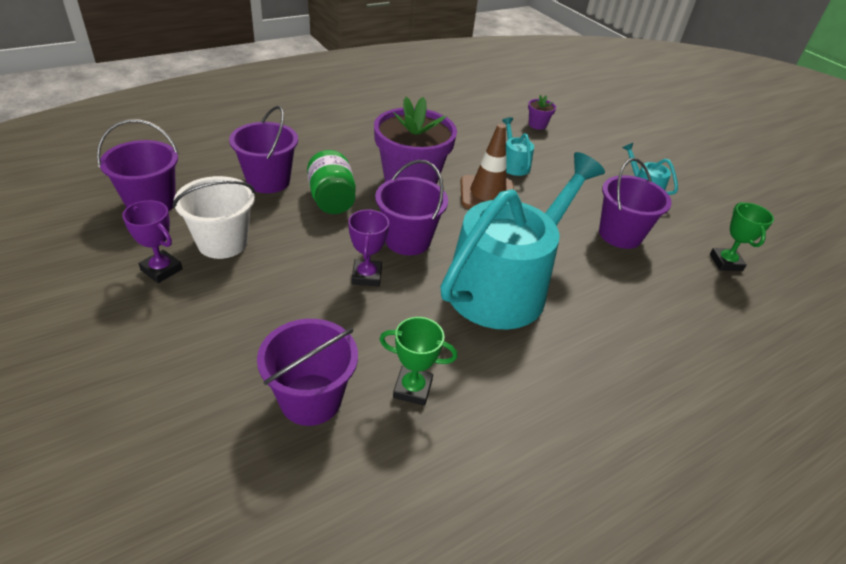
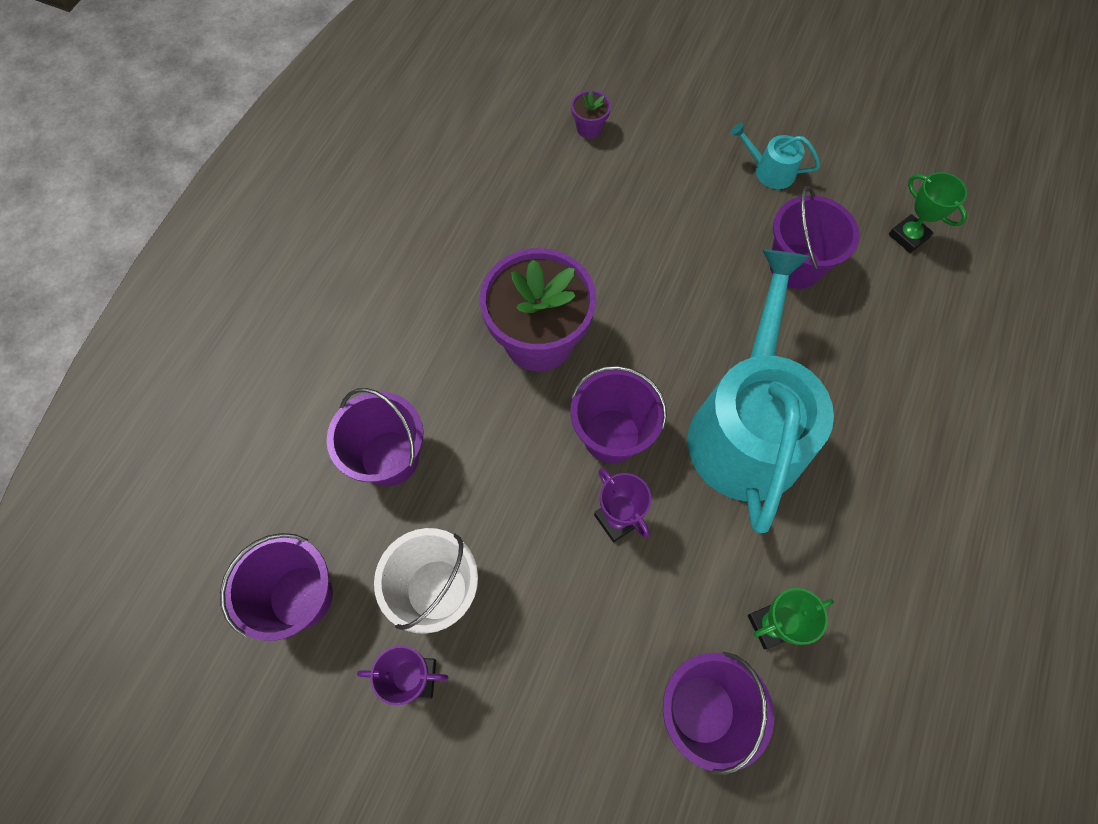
camera: 30 degrees left, 25 degrees up
(332, 200) = (484, 434): green jar -> none
(487, 194) = (630, 299): brown traffic cone -> none
(513, 164) = (617, 224): turquoise watering can -> none

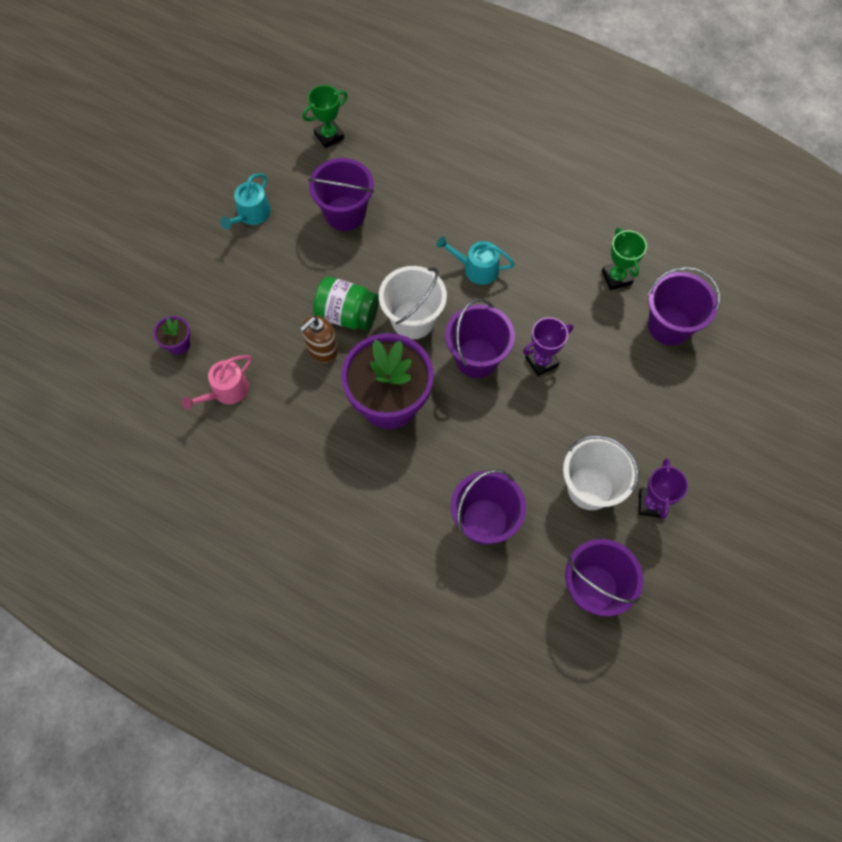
camera: 85 degrees left, 0 degrees up
(538, 178) = (226, 391): none -> pink watering can
(600, 262) = (322, 350): none -> brown soap dispenser
(651, 283) = (347, 314): none -> green jar
(655, 356) = (413, 320): none -> white bucket
(746, 427) = (476, 268): turquoise watering can -> turquoise watering can, size x0.40

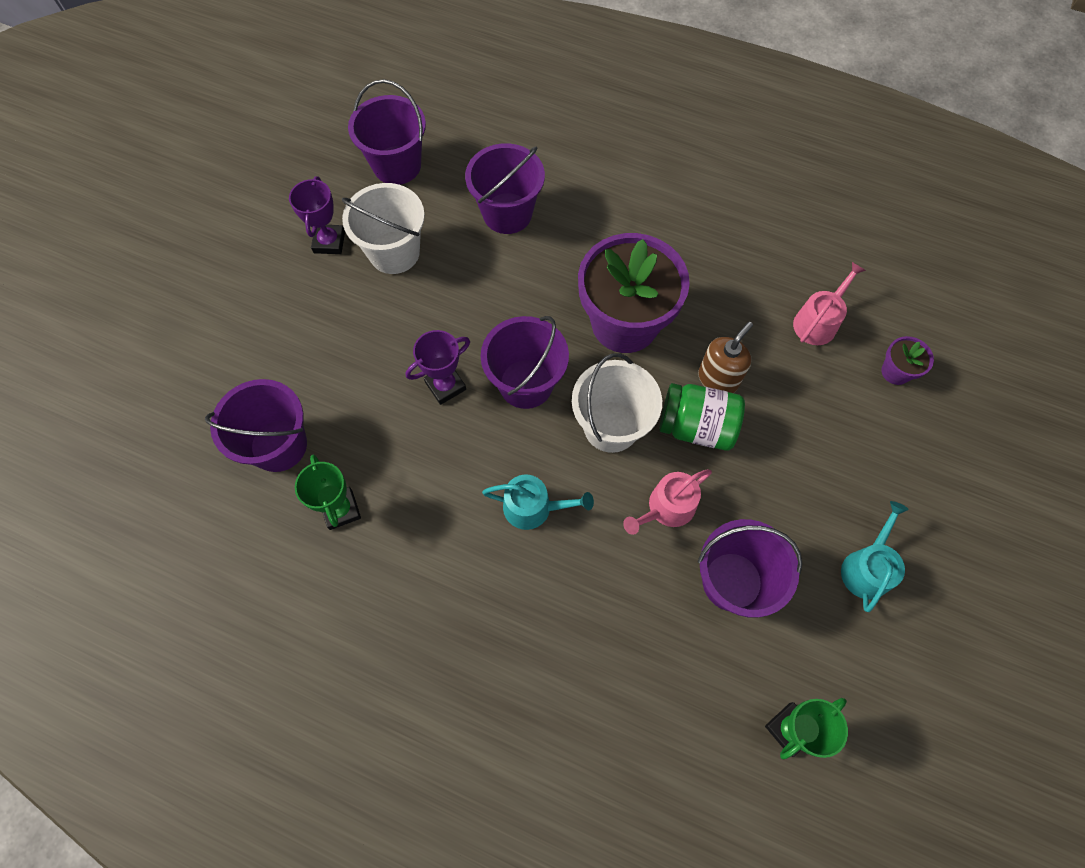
camera: 175 degrees right, 0 degrees up
(380, 261) = (667, 508): none -> pink watering can

